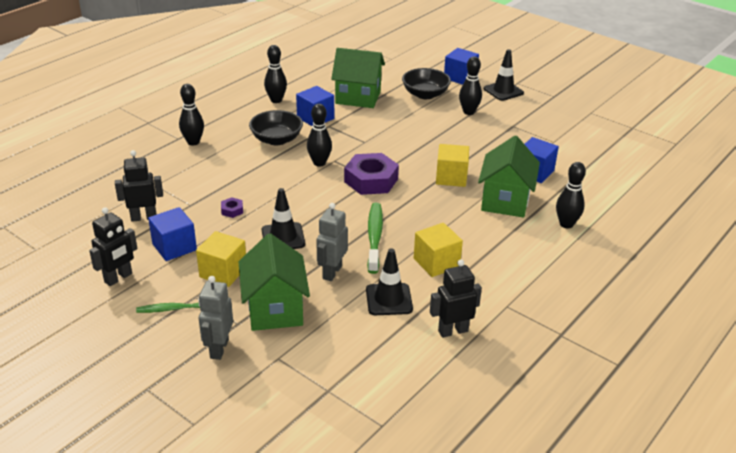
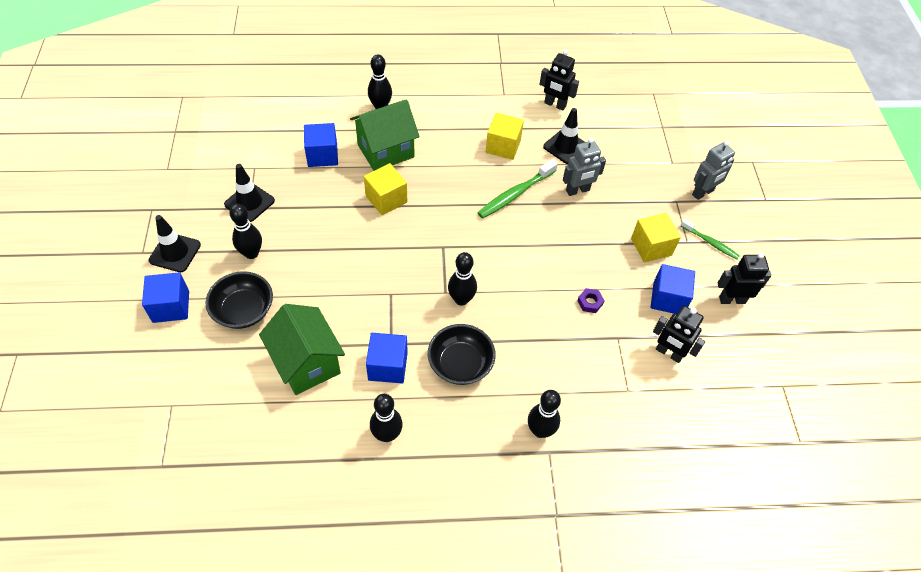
camera: 135 degrees left, 20 degrees up
(275, 309) = (643, 192): green house -> none
(283, 237) = (578, 244): black traffic cone -> black traffic cone (249, 202)
(371, 180) = (447, 245): purple nut -> none

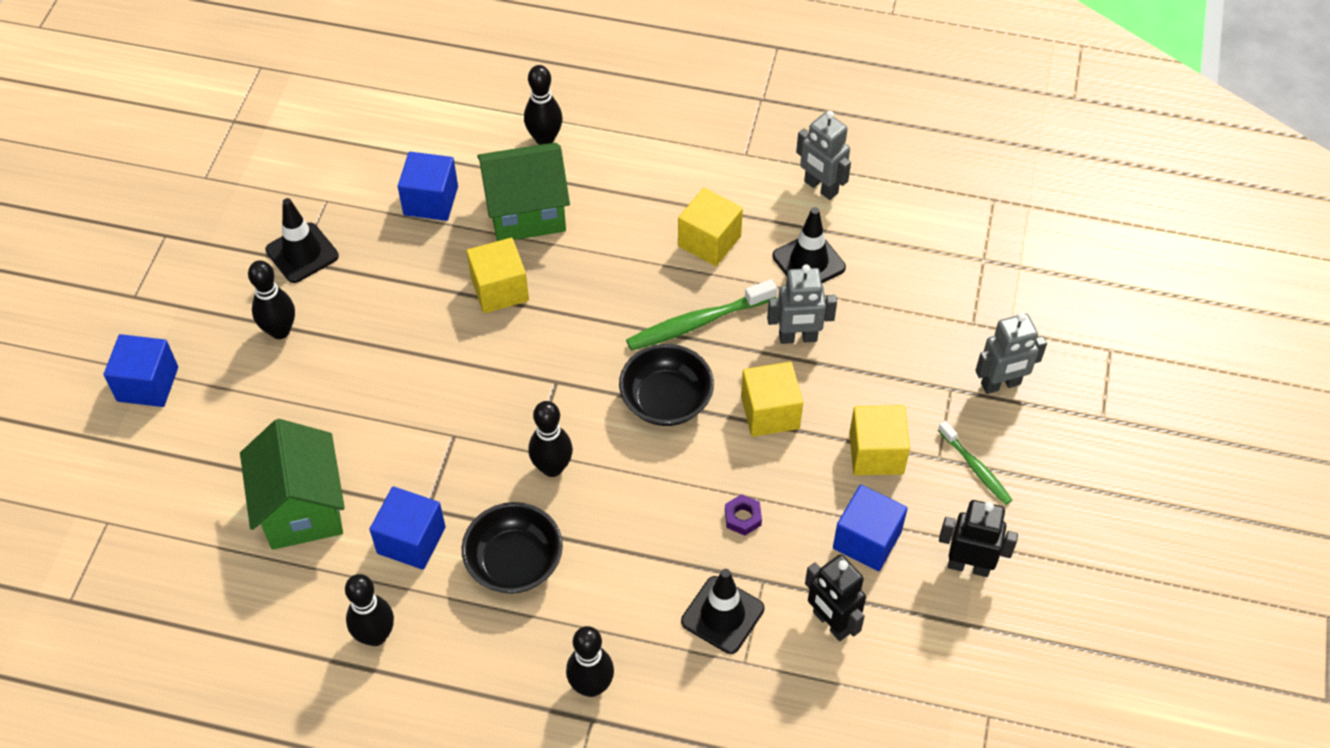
camera: 20 degrees right, 0 degrees up
(175, 252) = (177, 306): black traffic cone -> black traffic cone (722, 615)
(243, 310) = (242, 412): black bowl -> black bowl (666, 401)
(555, 105) = (820, 188): black robot -> grey robot
(580, 237) = (770, 412): none -> yellow cube

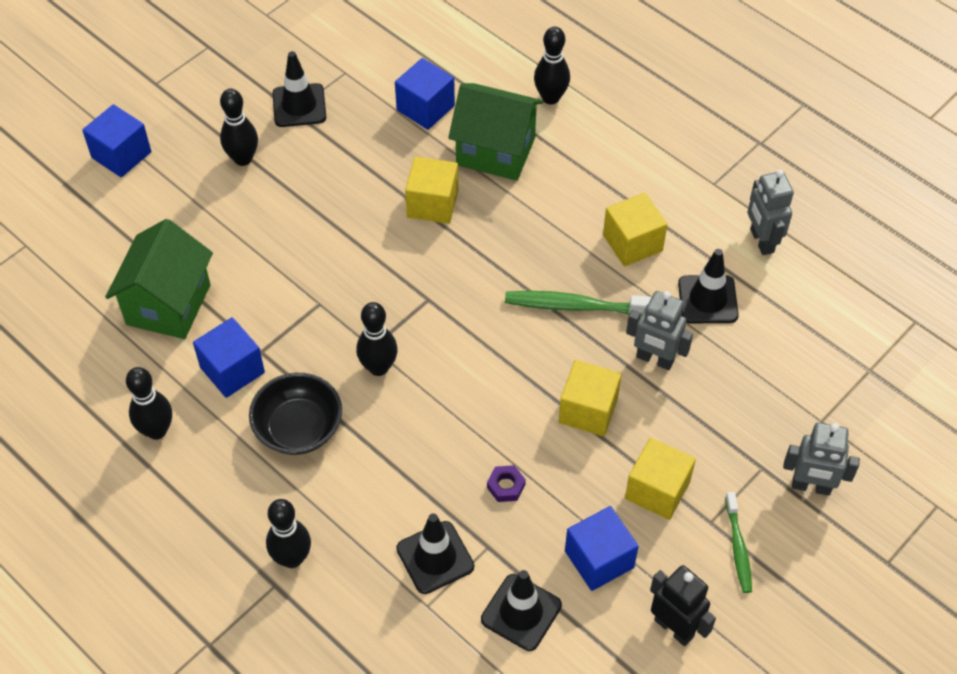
camera: 30 degrees right, 0 degrees up
(666, 401) = (507, 358): black bowl -> none
(831, 623) = (521, 612): black robot -> black traffic cone

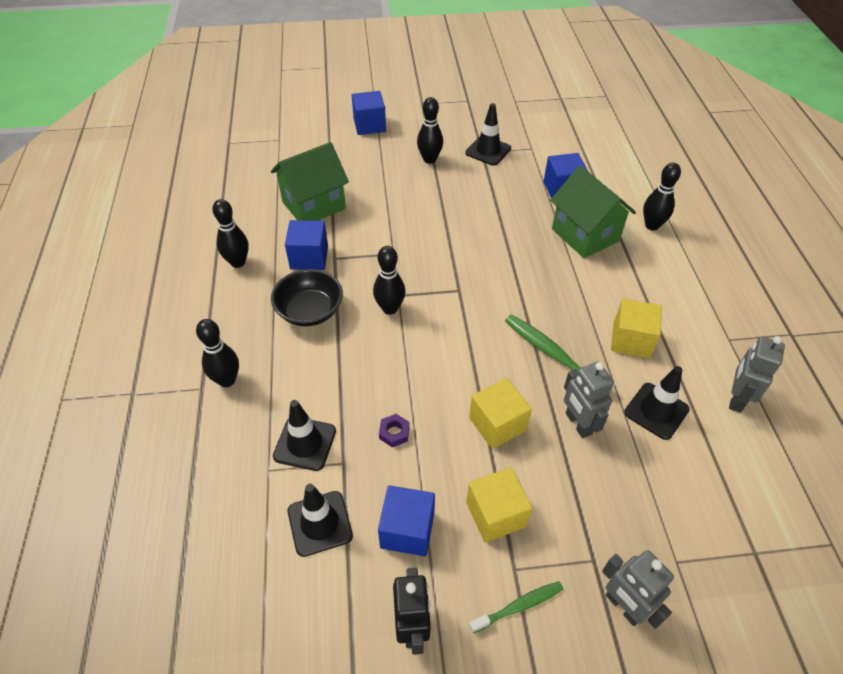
camera: 40 degrees right, 5 degrees down
(432, 204) = (515, 241): yellow cube -> none
(738, 547) = (519, 606): green toothbrush -> green toothbrush turned 150 degrees counterclockwise

